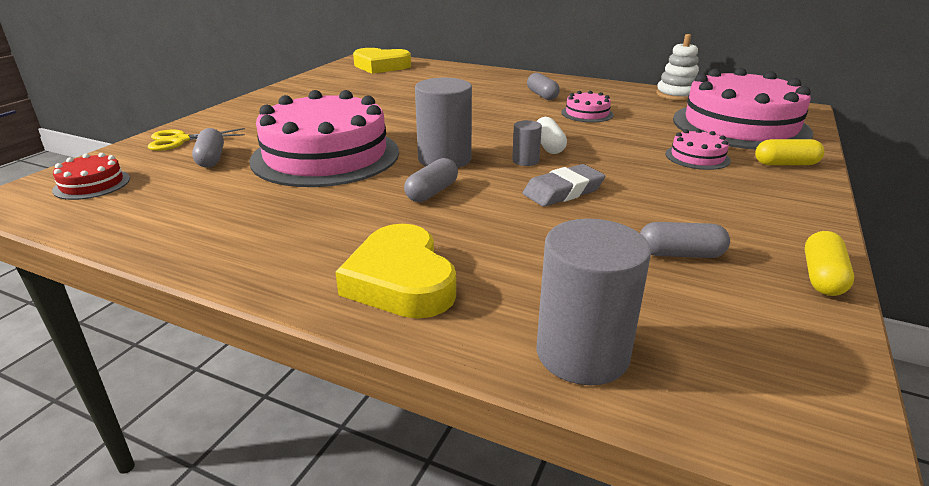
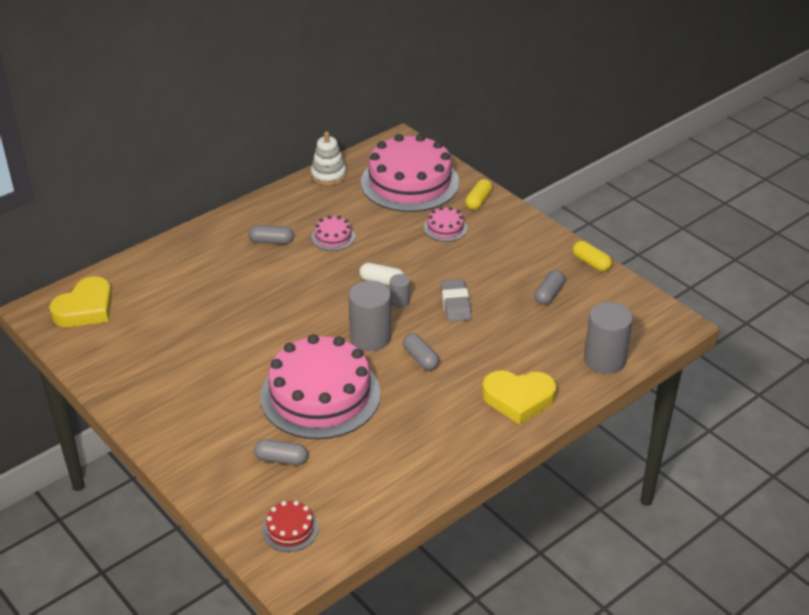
camera: 65 degrees left, 10 degrees up
(180, 140) = (219, 476): yellow scissors -> none

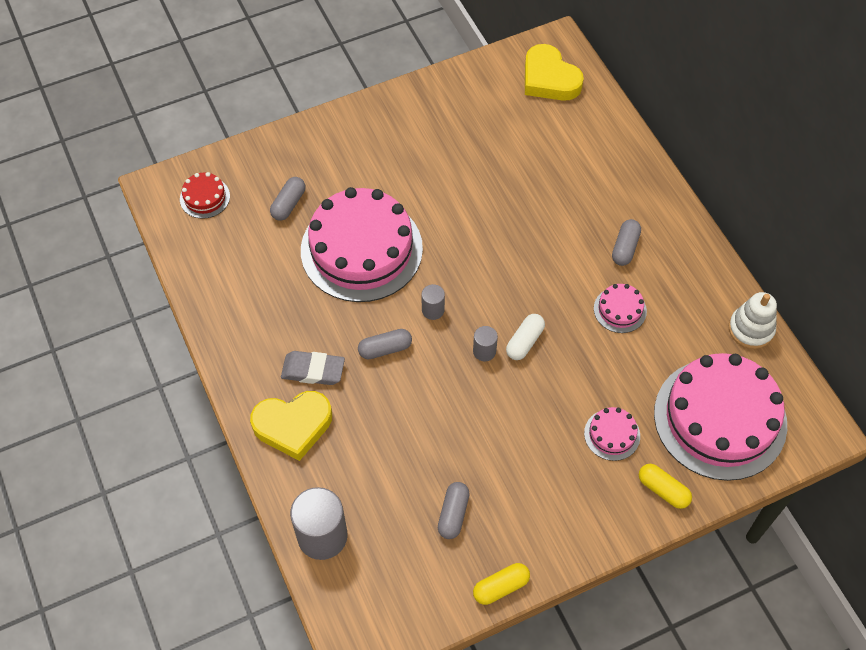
camera: 105 degrees right, 20 degrees up
(370, 337) = (433, 310): grey cylinder -> grey cylinder, size x0.50
(455, 304) = (464, 407): grey eraser -> grey eraser (313, 370)
(518, 399) = (293, 426): yellow heart -> yellow heart turned 120 degrees counterclockwise
(549, 294) = (453, 514): grey capsule -> grey capsule turned 60 degrees clockwise

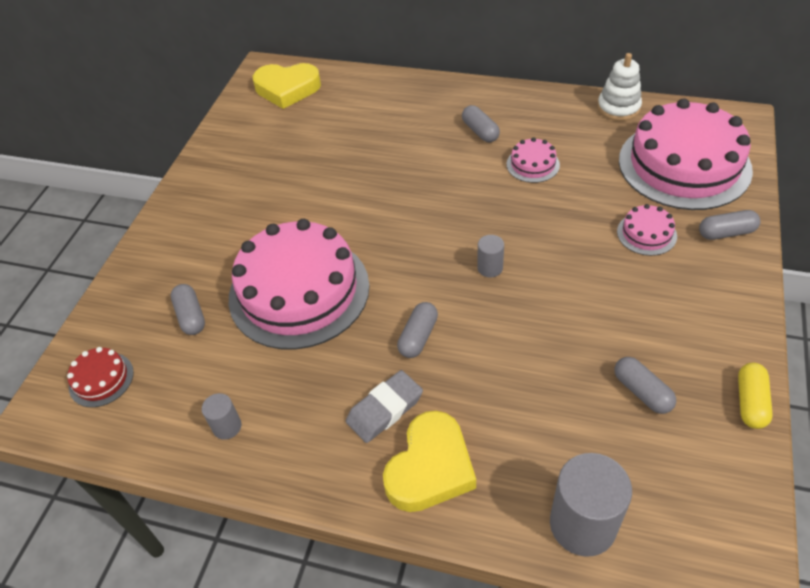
camera: 45 degrees left, 10 degrees down
(433, 310) = (414, 278): grey cylinder -> grey cylinder (227, 426)
(524, 342) = (506, 236): white capsule -> none
(663, 490) = (726, 233): yellow capsule -> grey capsule

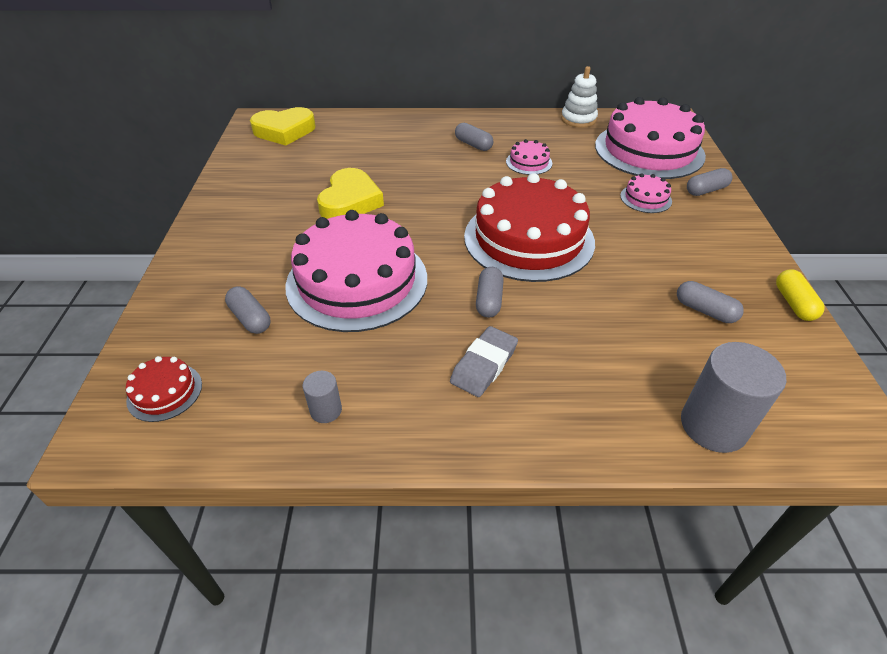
camera: 20 degrees left, 5 degrees down
(430, 467) = (551, 406): yellow heart -> yellow heart (350, 201)
(490, 268) = (528, 239): grey cylinder -> red cake

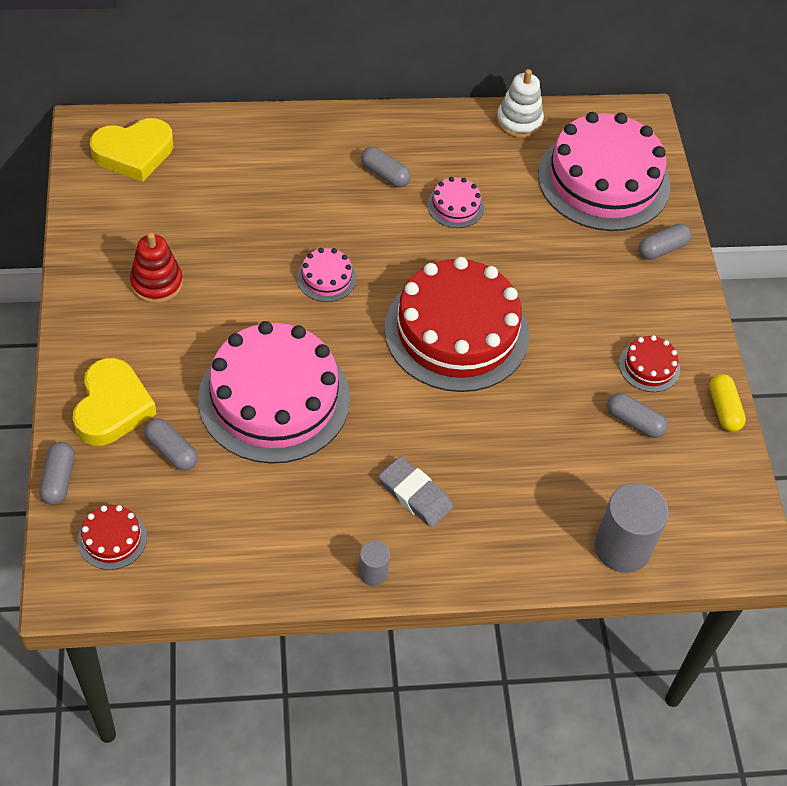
camera: 10 degrees left, 10 degrees up
(277, 202) = (157, 283): none -> red stacking toy
(326, 410) = (271, 550): grey cylinder -> grey cylinder (373, 573)
(350, 201) = (245, 279): yellow heart -> yellow heart (112, 407)
(484, 365) = (415, 495): grey eraser -> grey eraser turned 75 degrees counterclockwise
(489, 300) = (416, 418): grey capsule -> grey capsule (59, 479)
(645, 198) = (591, 264): pink cake -> pink cake (326, 278)
(711, 268) = (649, 366): none -> red cake

